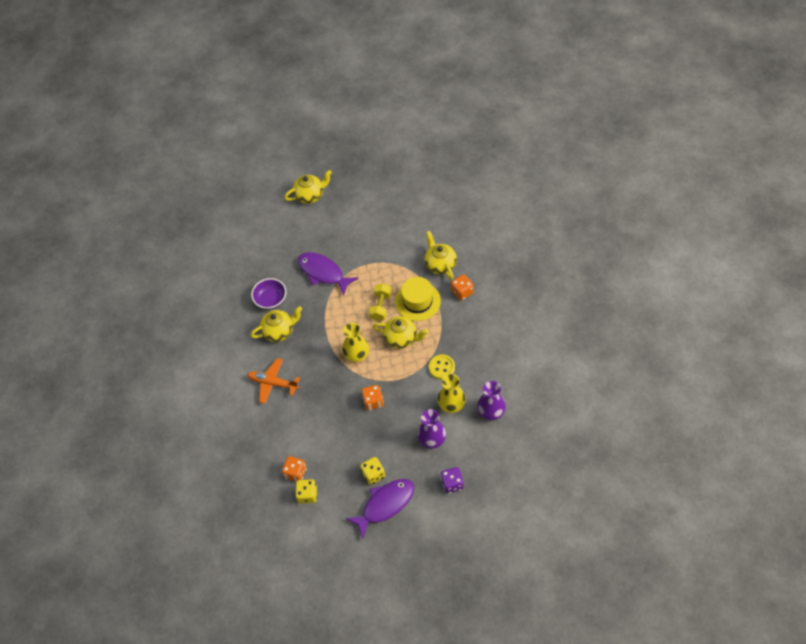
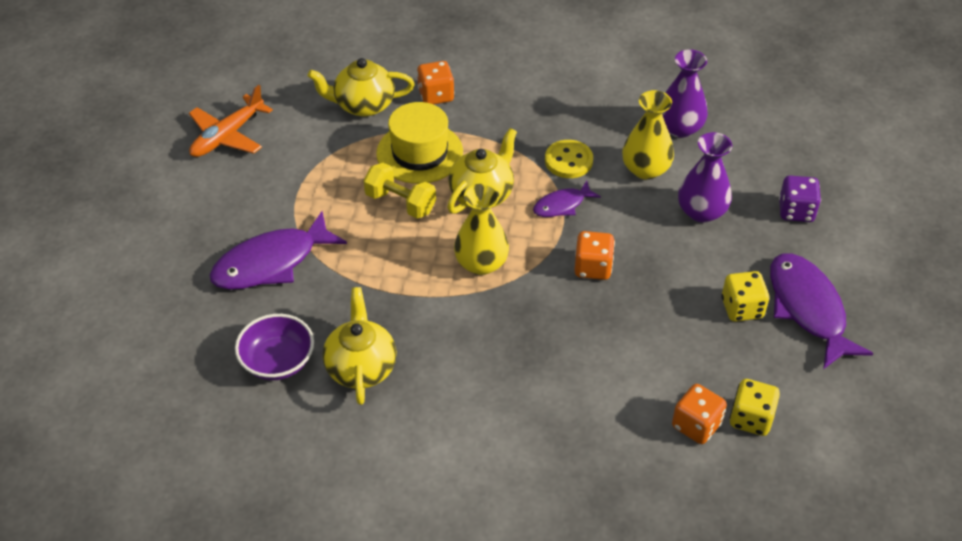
camera: 75 degrees left, 10 degrees down
(272, 383) = (477, 410): orange plane -> orange plane (227, 136)
(310, 195) = (76, 233): yellow teapot -> none
(409, 375) = (562, 205): none -> purple fish

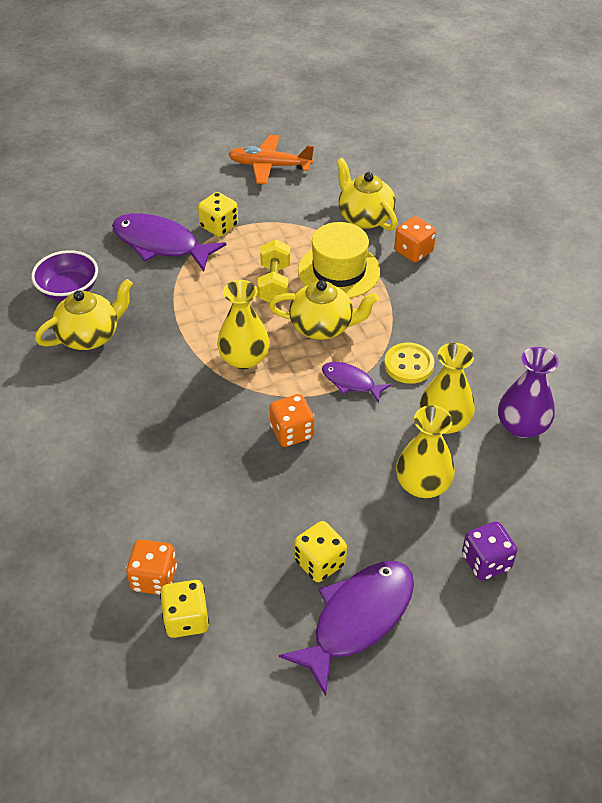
camera: 60 degrees right, 0 degrees up
(284, 209) = (219, 226): none -> yellow dice
(701, 212) = (422, 484): purple vase -> yellow vase

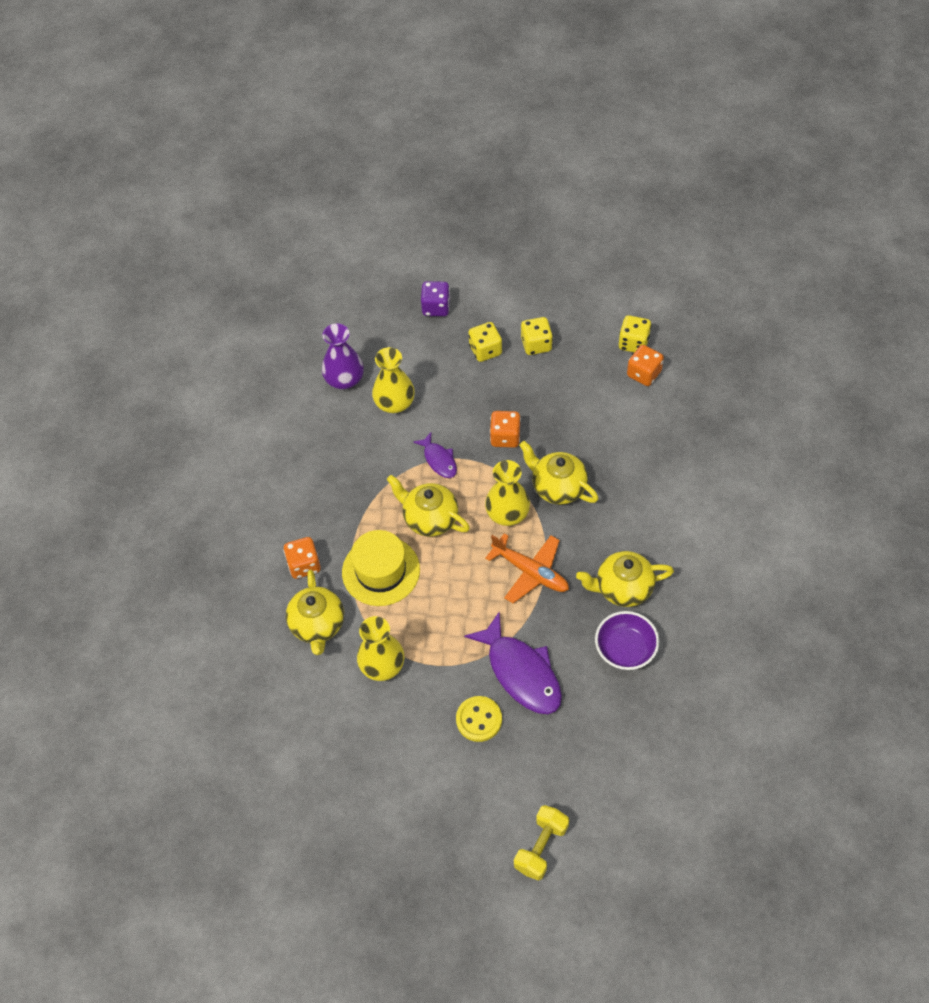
camera: 150 degrees left, 10 degrees up
(203, 402) = (557, 487): none -> yellow teapot
(219, 226) = (457, 672): yellow dice -> yellow dice (485, 350)
(269, 166) = (363, 740): orange plane -> orange plane (530, 572)
(274, 284) = (443, 579): yellow dumbbell -> yellow dumbbell (541, 847)
(357, 619) = (532, 306): purple fish -> none
(409, 365) = (387, 457): yellow button -> yellow button (479, 719)
(422, 484) = (440, 366): yellow vase -> yellow vase (382, 665)

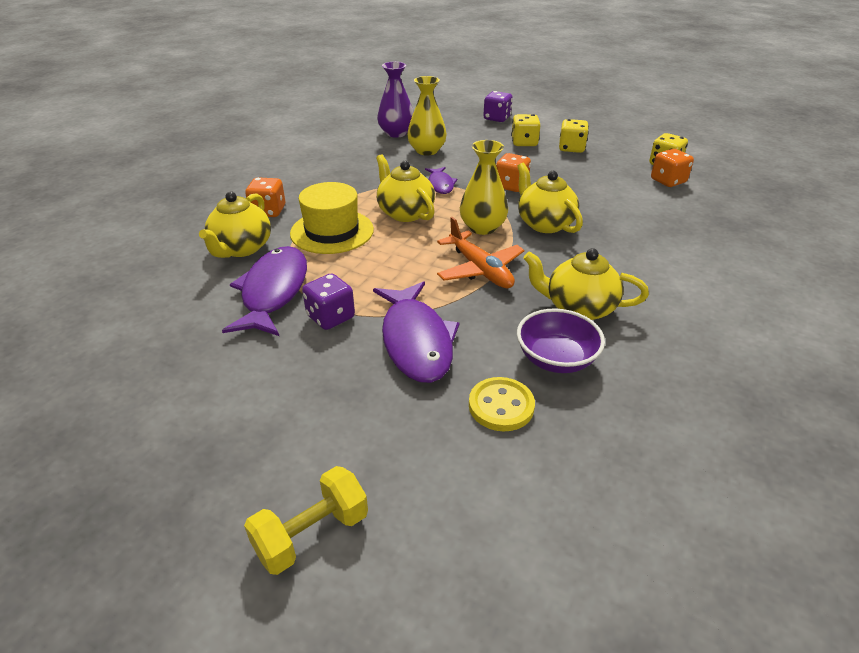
camera: 20 degrees right, 20 degrees down
(382, 665) = (273, 292): yellow vase -> purple fish
(445, 674) = (330, 317): none -> purple dice
(479, 719) = (336, 366): yellow button -> yellow button (501, 406)

